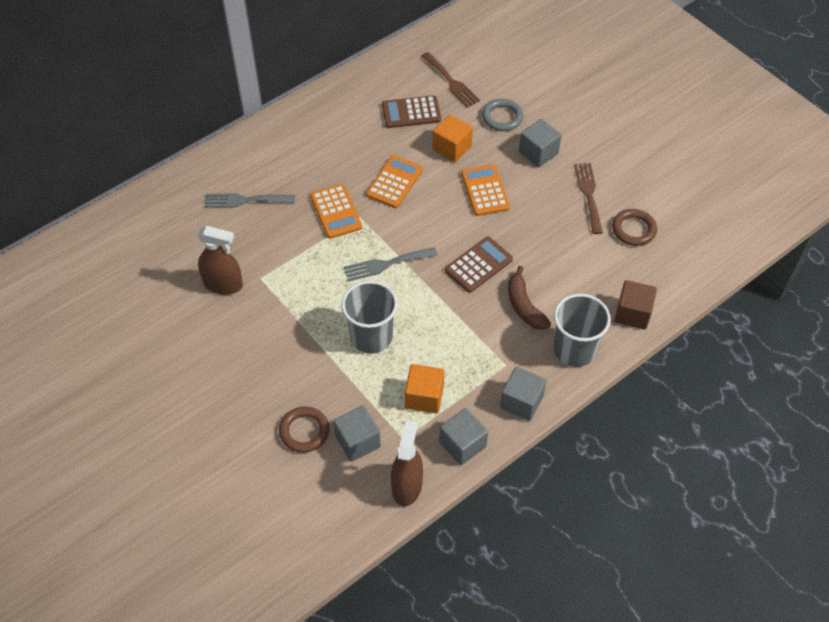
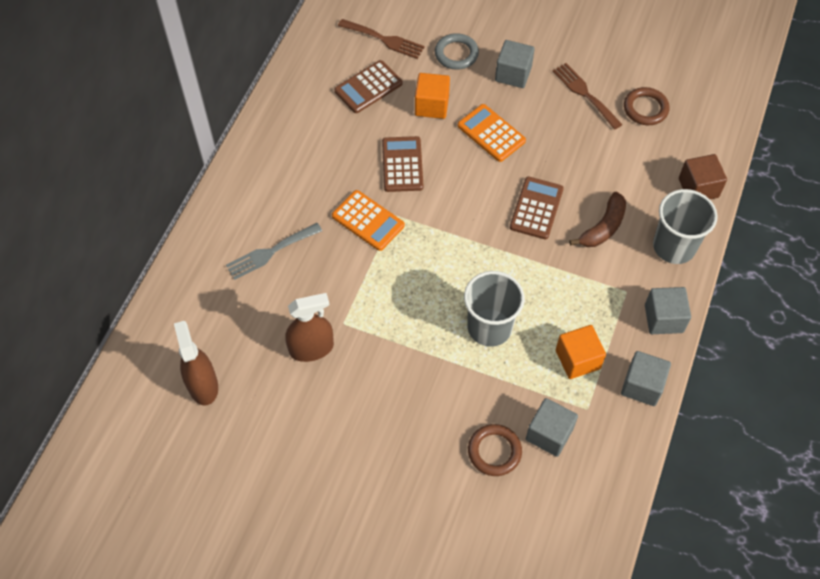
camera: 30 degrees left, 5 degrees up
(386, 264) = (452, 250): grey fork -> none
(394, 182) = (402, 164): orange calculator -> brown calculator
(407, 486) = (622, 452): brown spray bottle -> brown spray bottle (203, 385)
(524, 306) = (603, 227): brown banana -> brown banana turned 90 degrees counterclockwise

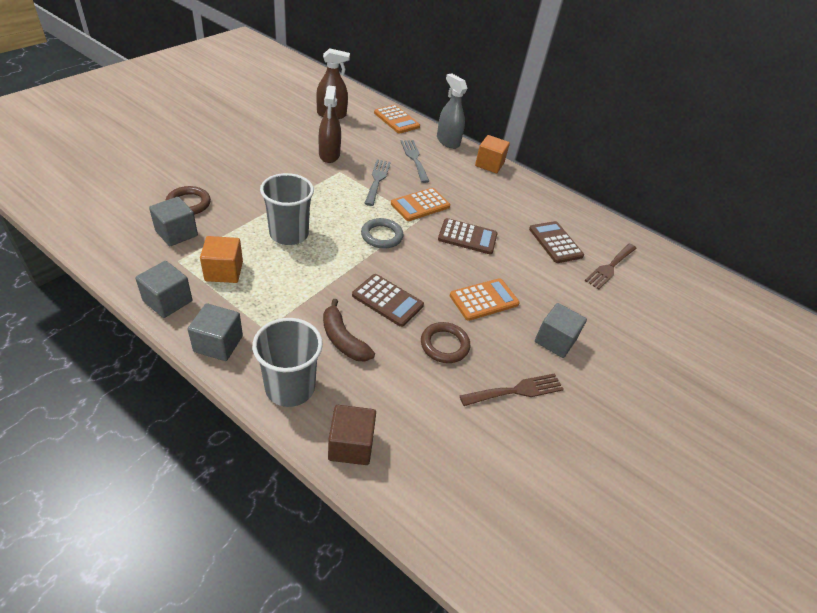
camera: 100 degrees right, 15 degrees down
(177, 300) = (396, 120): none -> orange calculator
(206, 226) = (448, 141): none -> grey spray bottle
(340, 277) = (377, 180): none -> grey fork
(431, 105) = (527, 272): orange cube -> orange cube (489, 164)
(456, 54) = (587, 308): grey ring -> grey ring (382, 236)
(645, 109) = (481, 441): brown ring -> brown ring (444, 345)

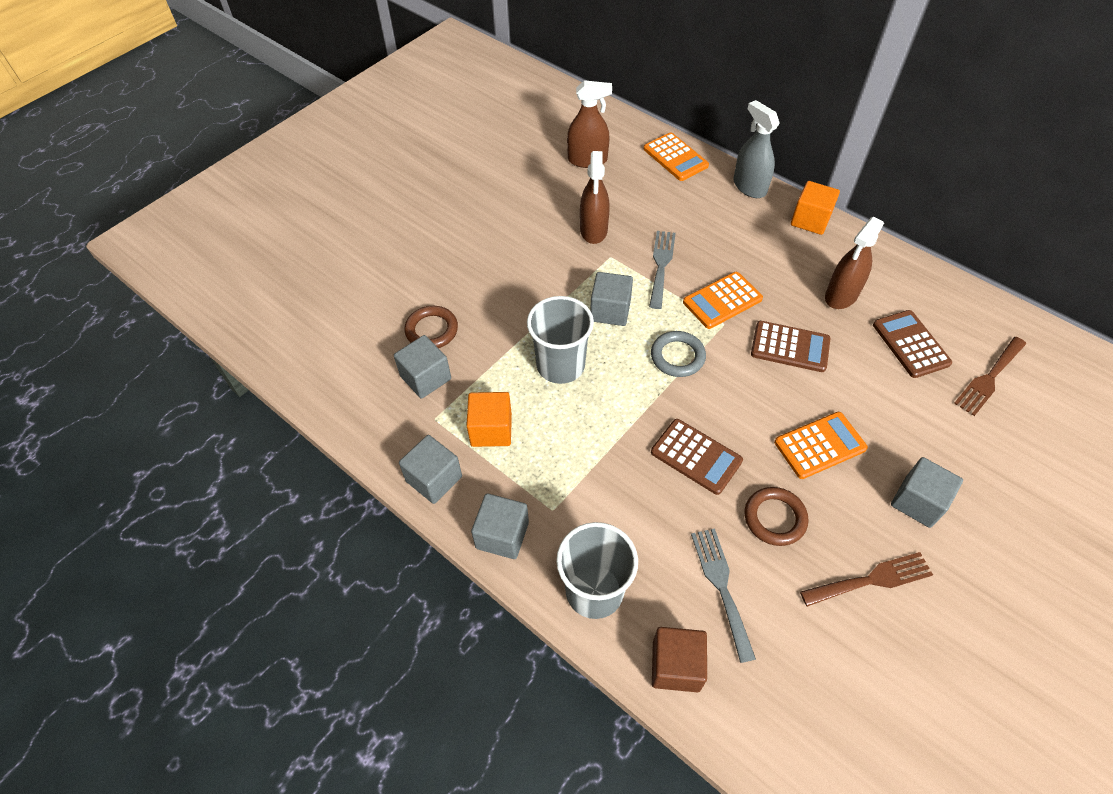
camera: 10 degrees right, 10 degrees up
(334, 203) = (610, 310): none -> grey cube
(343, 339) = (648, 519): brown banana -> none
(414, 159) = (706, 223): grey fork -> grey fork (721, 586)
(507, 209) = (841, 295): none -> brown spray bottle

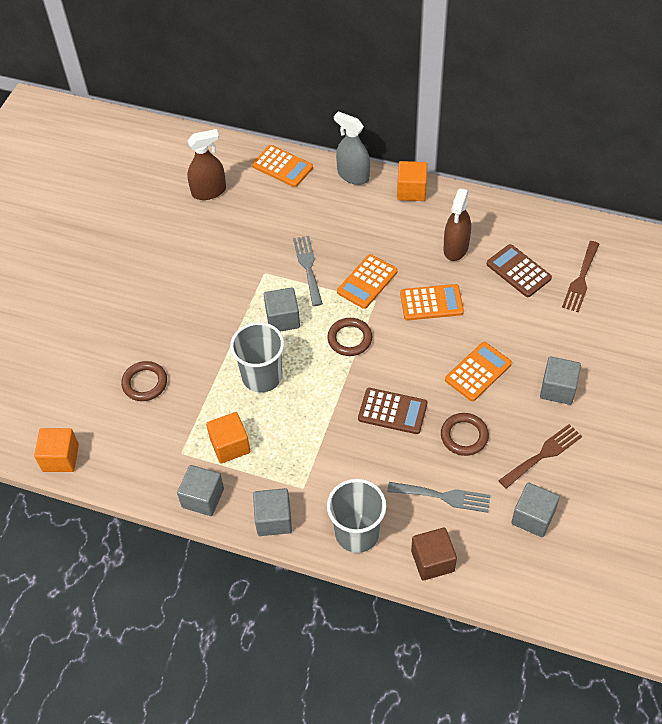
camera: 20 degrees left, 0 degrees up
(307, 379) = (60, 458): none -> orange cube
(425, 378) = (158, 423): grey cube -> grey cube (533, 517)
(593, 230) = (241, 254): brown spray bottle -> none
(677, 356) = (350, 339): grey ring -> brown ring
(721, 586) = (444, 496): grey fork -> grey fork turned 135 degrees clockwise
(790, 347) = (431, 303): brown calculator -> orange calculator

